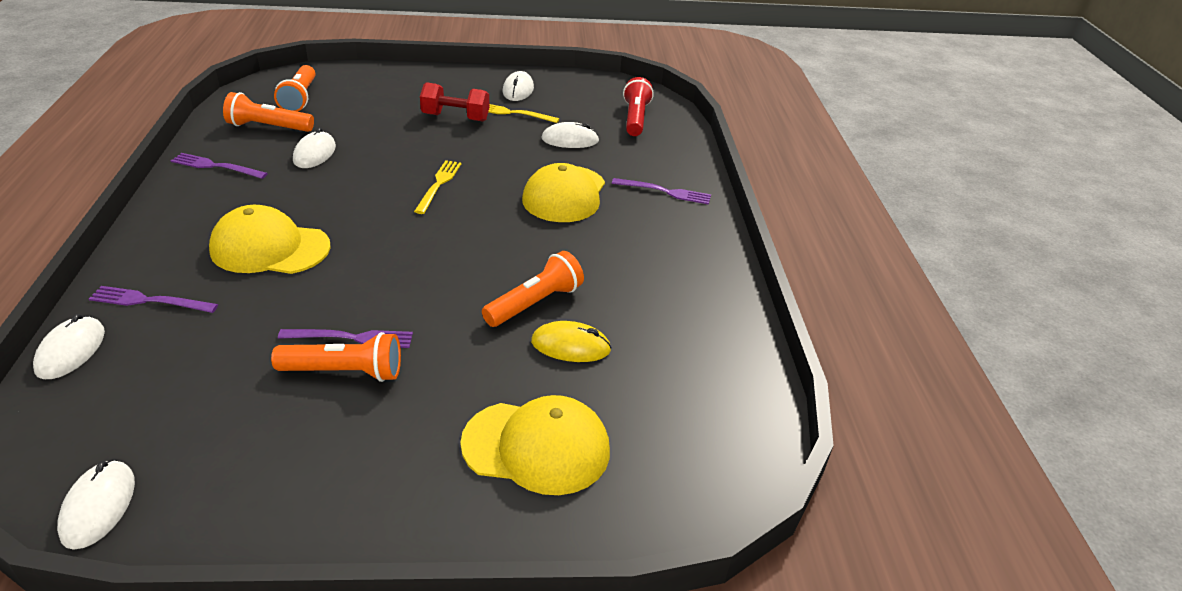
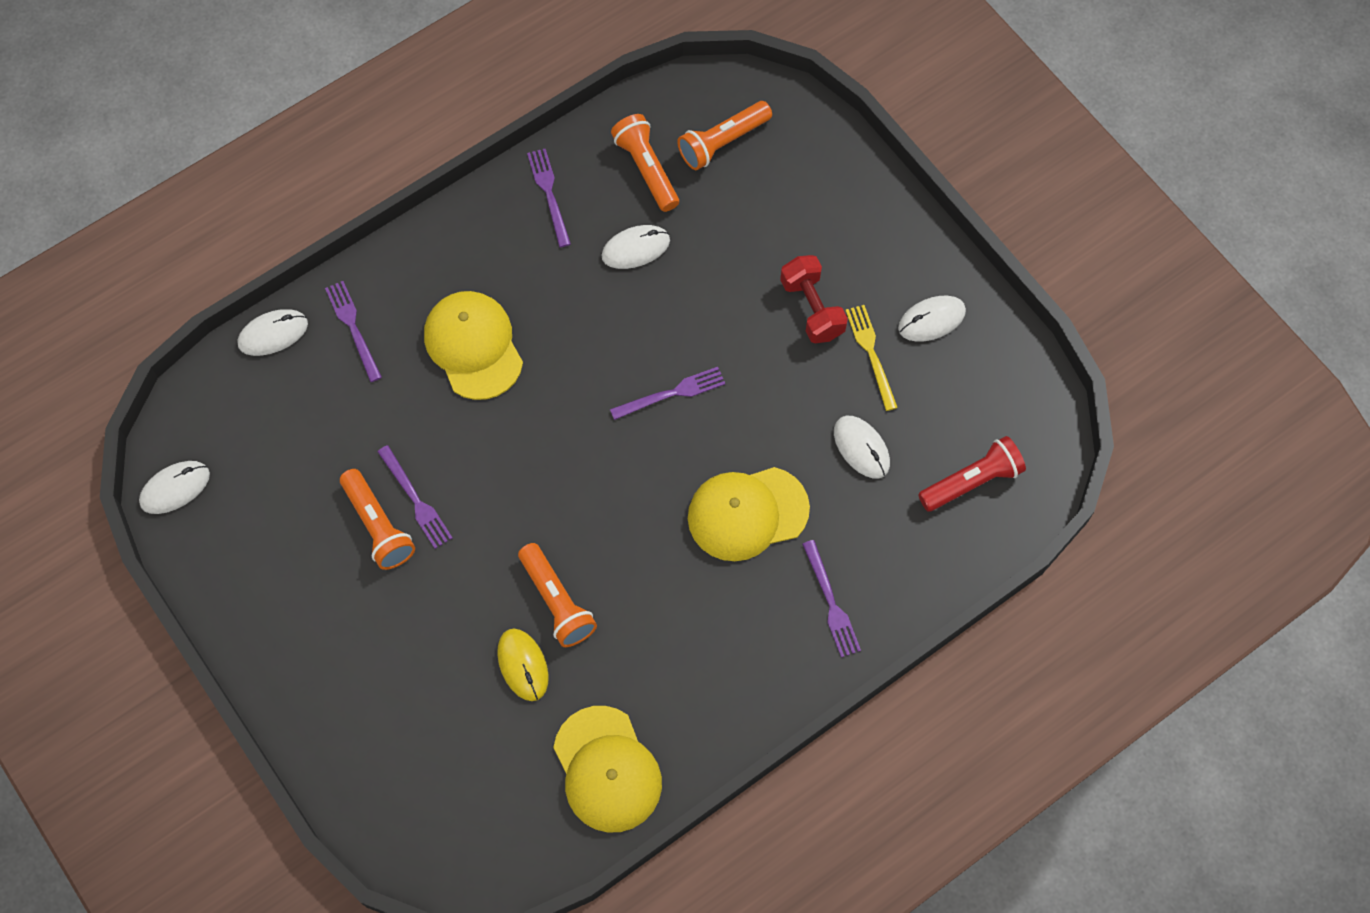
camera: 60 degrees right, 30 degrees up
(439, 184) = (672, 393): yellow fork -> purple fork
(535, 303) = (557, 602): orange flashlight -> orange flashlight turned 45 degrees clockwise
(536, 447) = (396, 712): yellow cap -> yellow cap (607, 769)

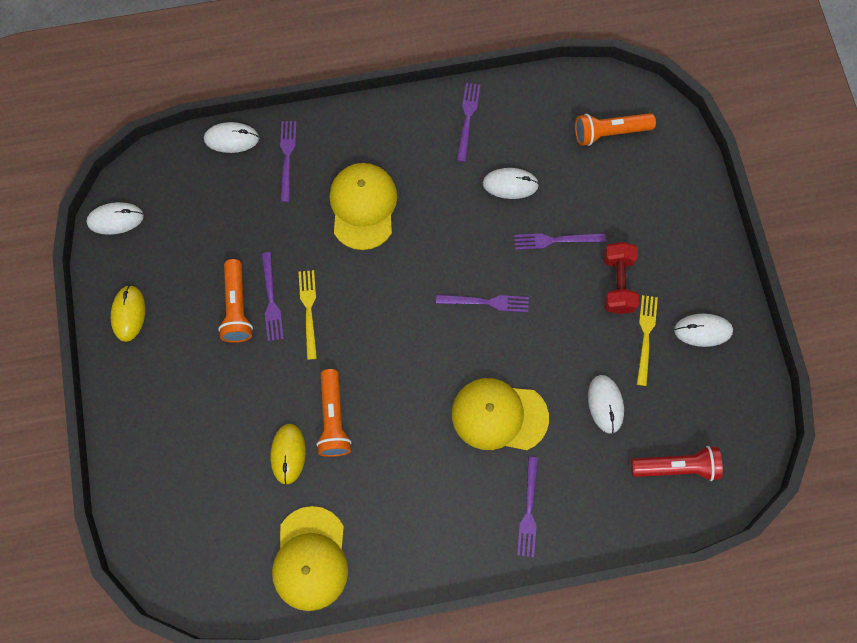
camera: 25 degrees right, 5 degrees up
(247, 591) = (128, 314): none -> yellow mouse
(467, 492) = (309, 310): none -> yellow fork
(646, 169) = (545, 129): orange flashlight -> none
(718, 290) = (555, 240): none -> purple fork

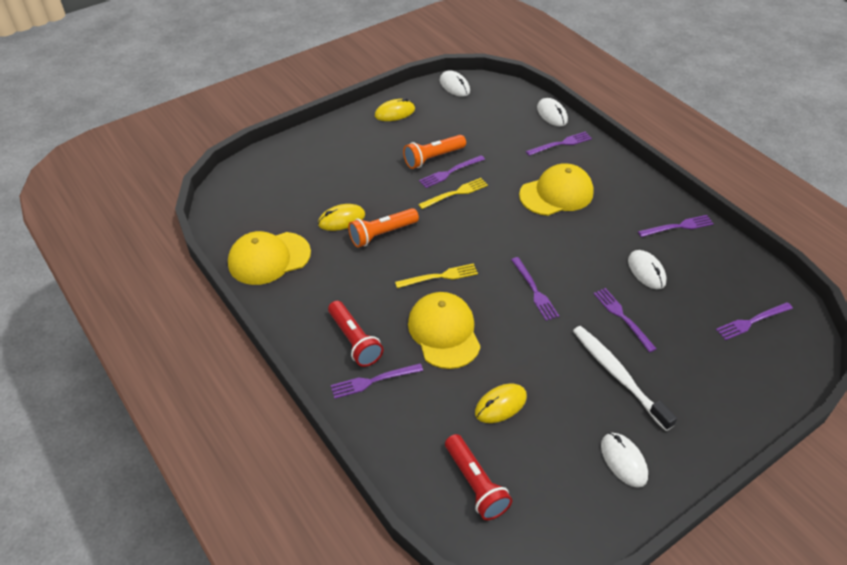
camera: 65 degrees right, 25 degrees down
(471, 509) = (354, 341): none -> red flashlight
(605, 404) = (500, 405): white mouse -> yellow mouse
(609, 132) = (752, 321): orange flashlight -> purple fork
(617, 283) = (618, 375): red dumbbell -> white toothbrush
(646, 336) = (585, 415): yellow fork -> yellow fork (440, 276)

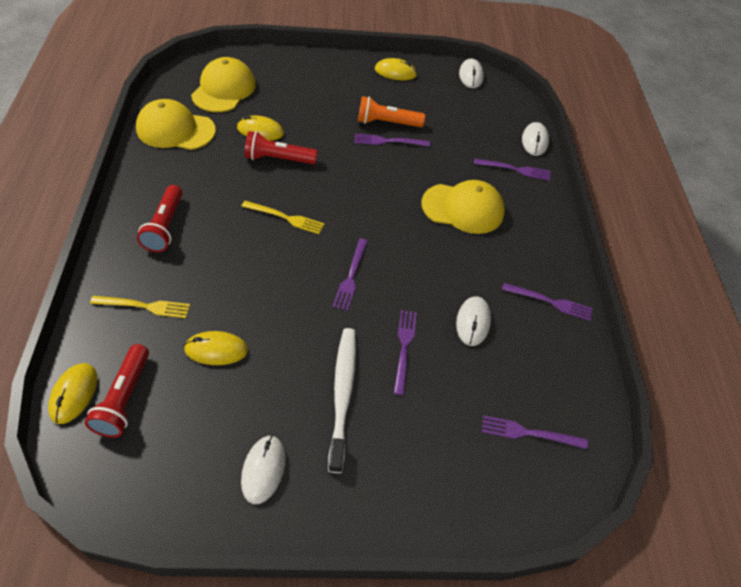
camera: 30 degrees right, 5 degrees up
(373, 381) = (143, 265): purple fork -> none
(382, 234) = (278, 159): orange flashlight -> red flashlight
(435, 508) = (74, 394): none -> yellow mouse
(444, 332) = (239, 263): yellow cap -> yellow cap (224, 89)
(455, 193) = (374, 160): yellow fork -> yellow fork (144, 306)

